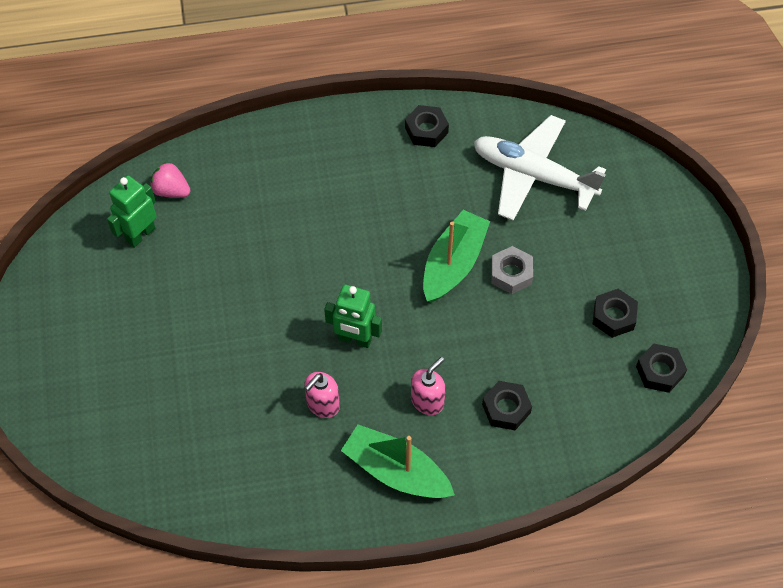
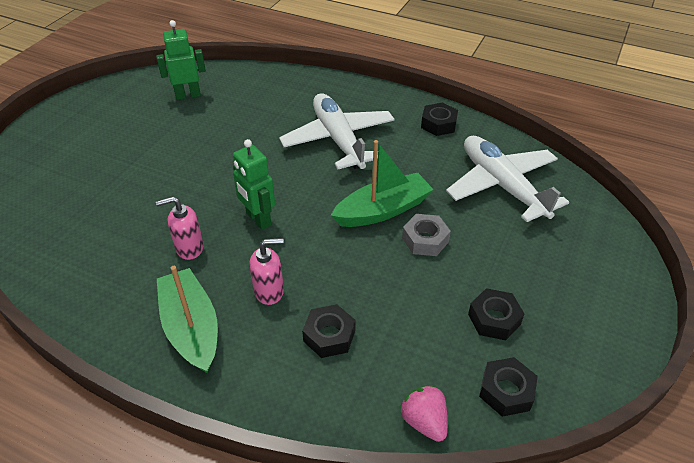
camera: 35 degrees right, 15 degrees down
(171, 190) = (232, 83): pink strawberry -> pink strawberry (424, 421)
(348, 205) = (338, 140): none -> white plane

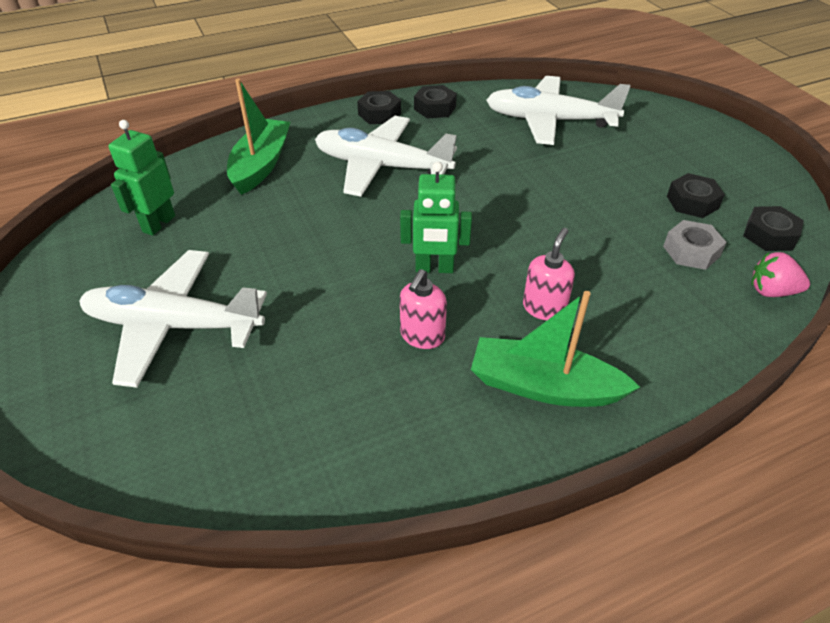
camera: 50 degrees left, 0 degrees up
(114, 151) = (173, 326): none -> white plane
(329, 335) = (635, 297): black nut -> black nut (379, 114)
(382, 210) = (509, 191): green boat -> green boat (261, 165)
(425, 240) = (571, 188): grey nut -> grey nut (691, 251)

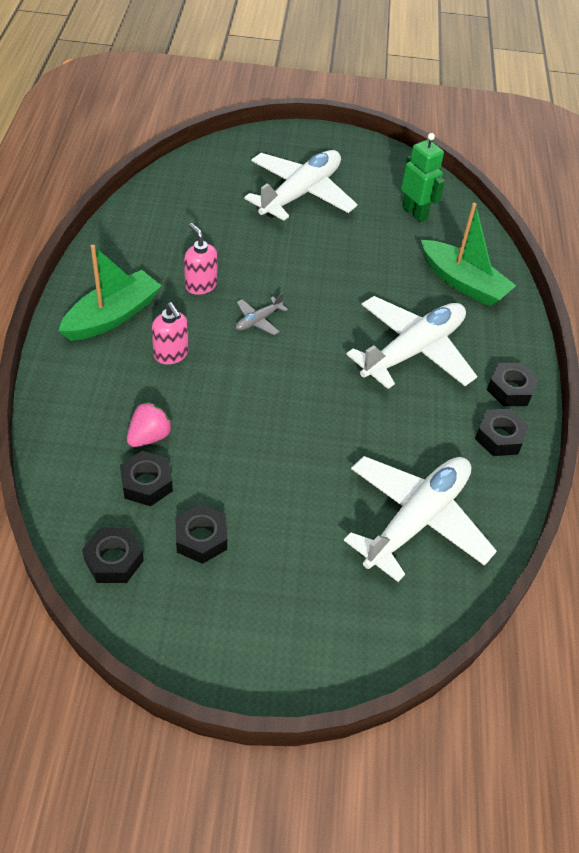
camera: 115 degrees right, 5 degrees up
(434, 268) = (258, 320): green robot -> grey plane
(691, 251) = (146, 483): grey nut -> black nut
(771, 291) = (63, 499): pink strawberry -> pink strawberry (149, 437)

